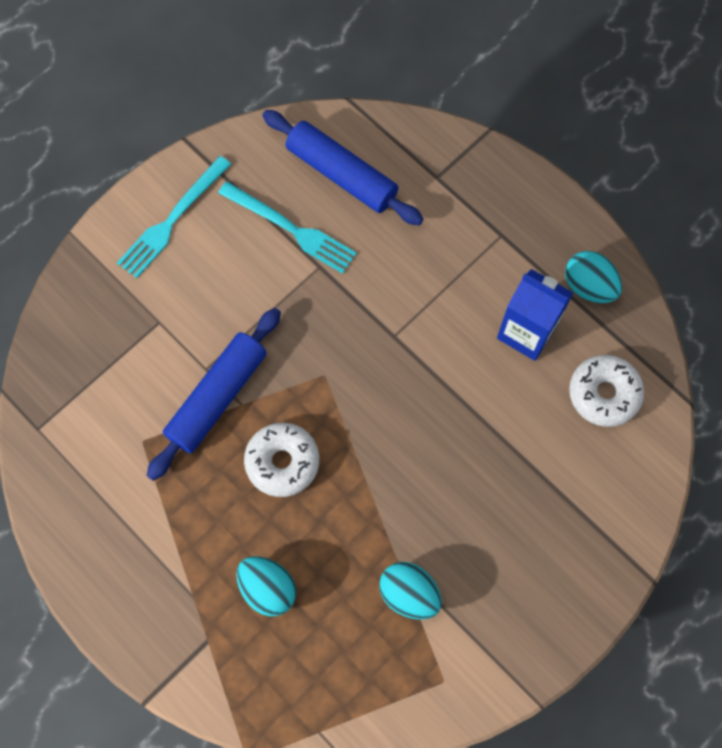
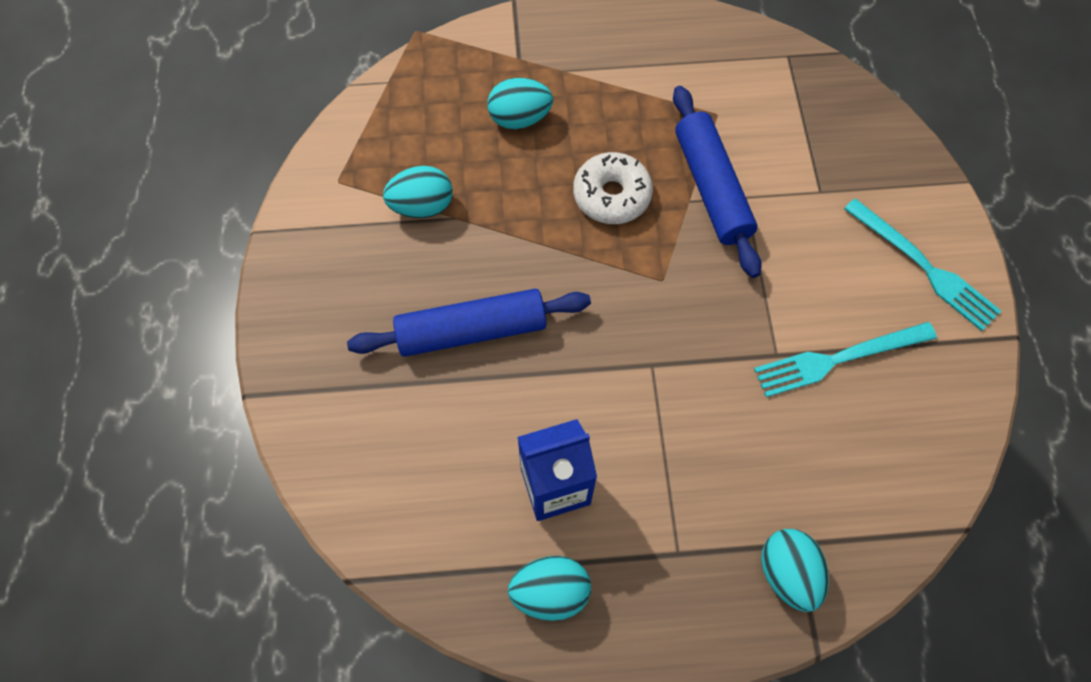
camera: 130 degrees right, 5 degrees down
(172, 220) = (924, 267): turquoise fork -> turquoise fork turned 150 degrees clockwise
(342, 174) = (869, 451): blue rolling pin -> blue rolling pin (471, 331)
(459, 171) = (787, 573): none -> turquoise egg
(604, 394) = (433, 504): white donut -> none

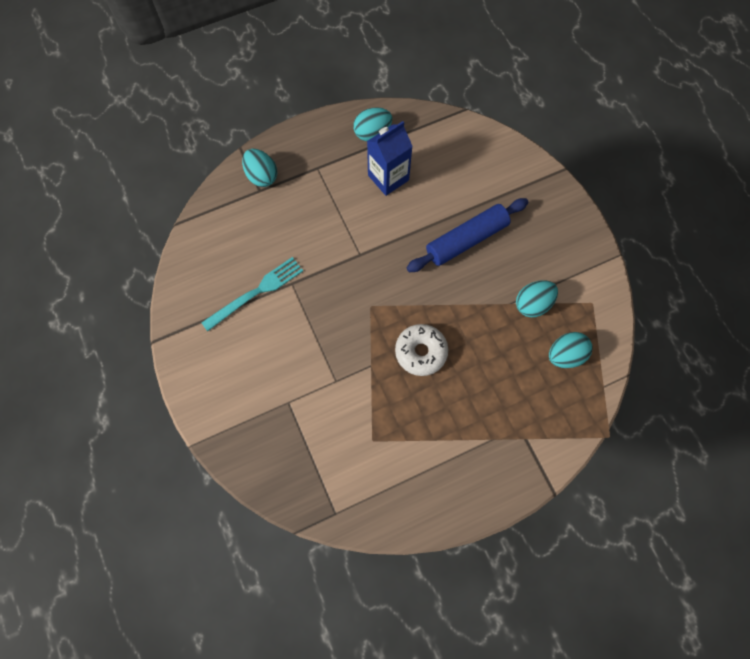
camera: 160 degrees right, 5 degrees up
(520, 118) = (503, 389): turquoise egg -> turquoise egg (565, 355)
(712, 188) = (359, 380): blue rolling pin -> none
(924, 267) = (213, 369): turquoise fork -> none

